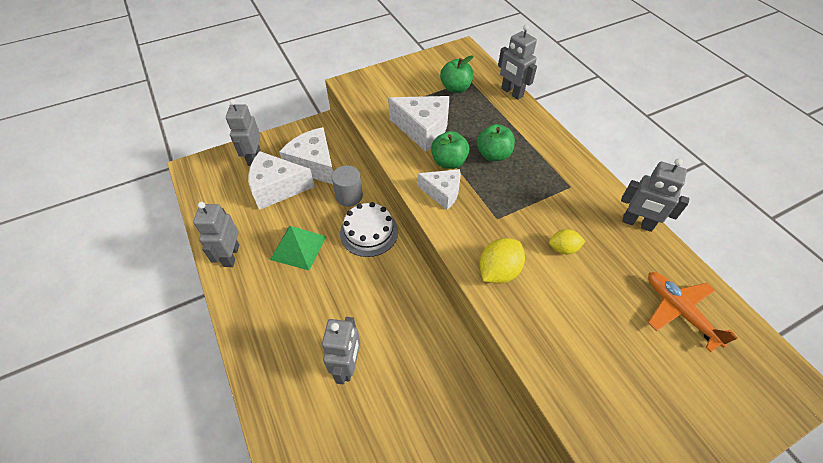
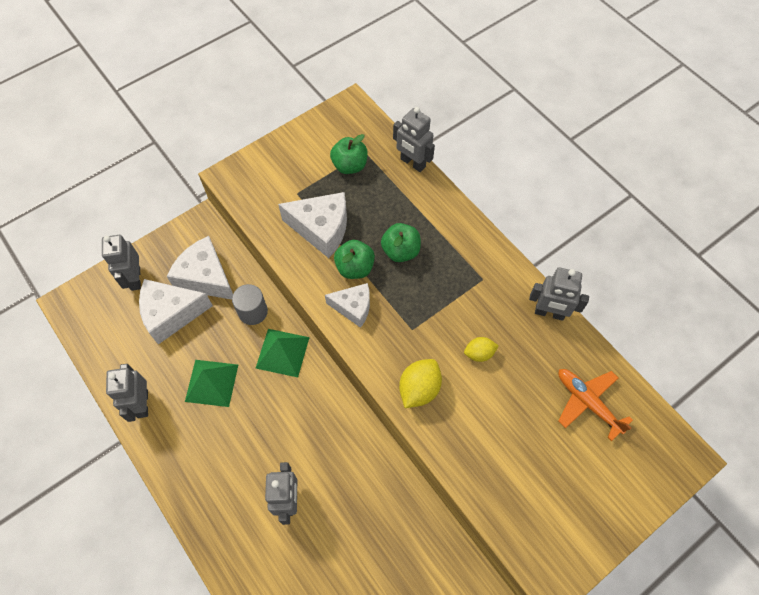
camera: 10 degrees left, 10 degrees up
(369, 232) = (282, 352): white cake -> green pyramid

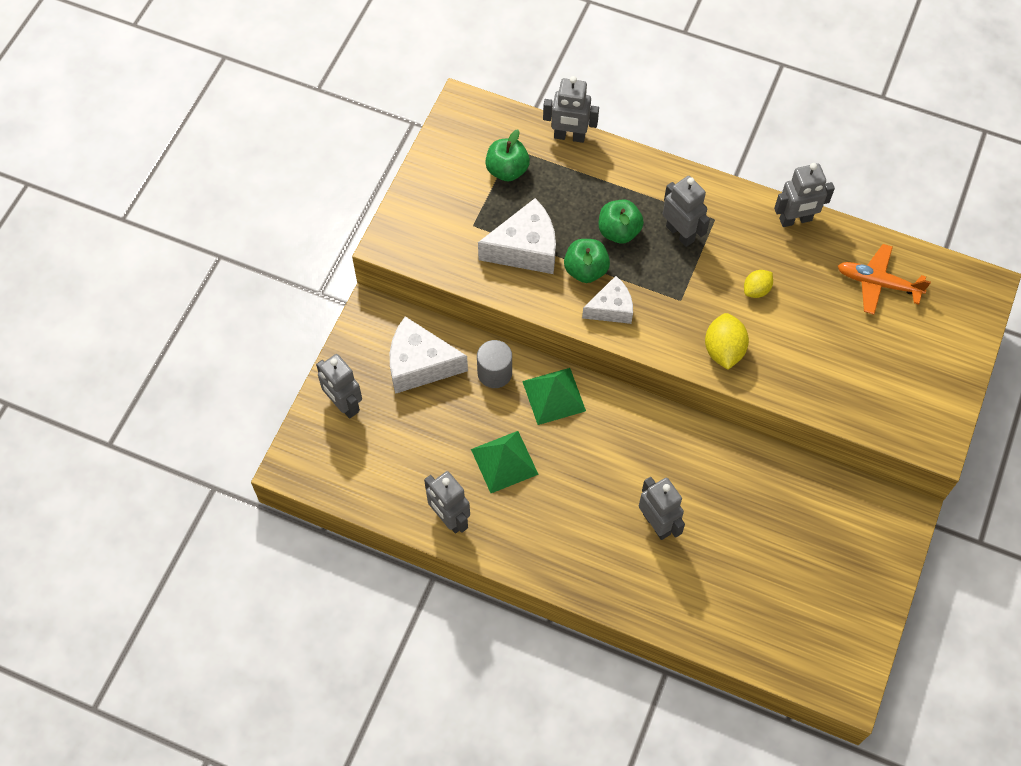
camera: 30 degrees left, 0 degrees up
(171, 314) = (411, 419): white cheese -> none
(447, 276) = (680, 233): none -> grey robot

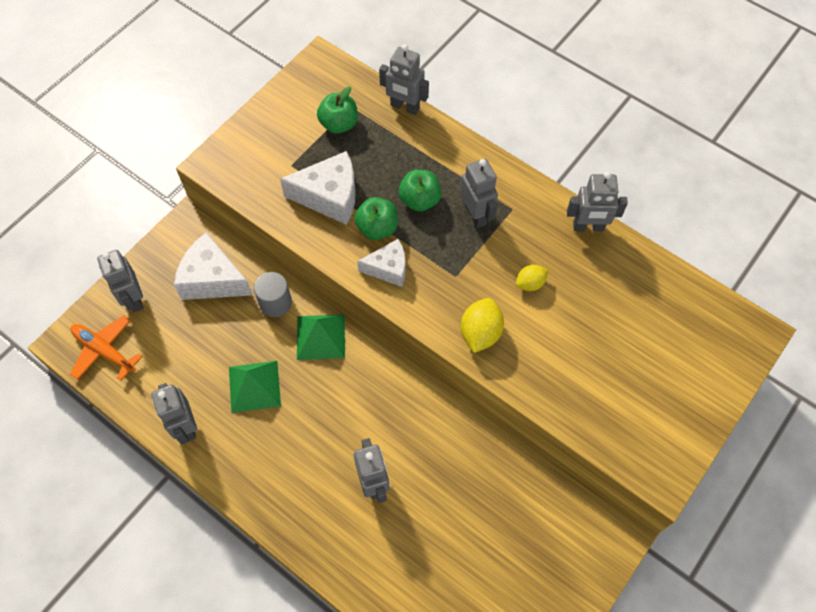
camera: 15 degrees right, 0 degrees up
(877, 283) = (649, 305): orange plane -> orange plane (104, 351)

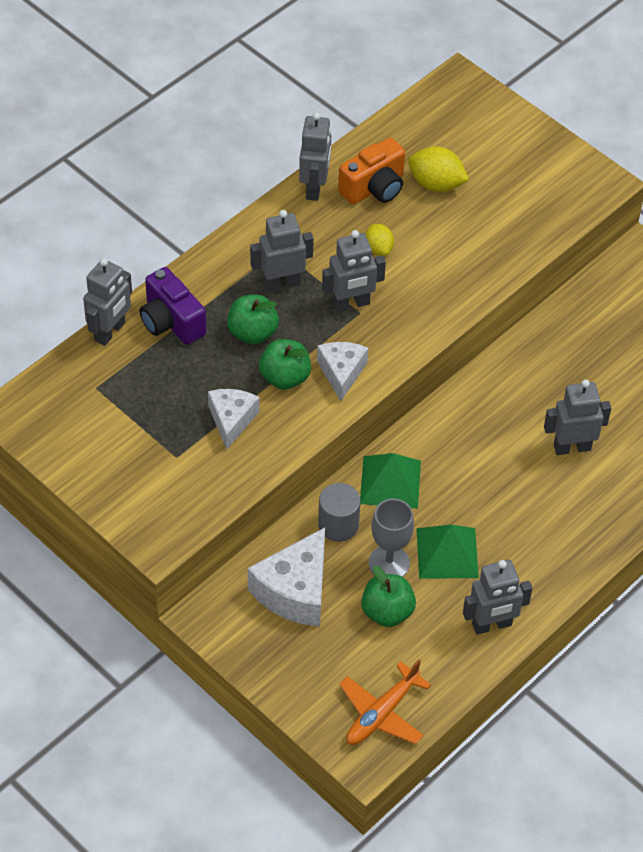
camera: 85 degrees left, 10 degrees down
(134, 299) = (310, 680): grey robot -> grey robot (351, 304)
(242, 343) = (389, 563): none -> grey goblet
(329, 196) = (231, 420): white cheese -> white cheese, size x0.63
(339, 124) = (122, 401): green apple -> green apple (387, 612)
(421, 144) = (171, 321): none -> purple camera
(480, 333) = (433, 300): yellow lemon -> yellow lemon (436, 184)
(600, 273) = (374, 188): none -> orange camera

